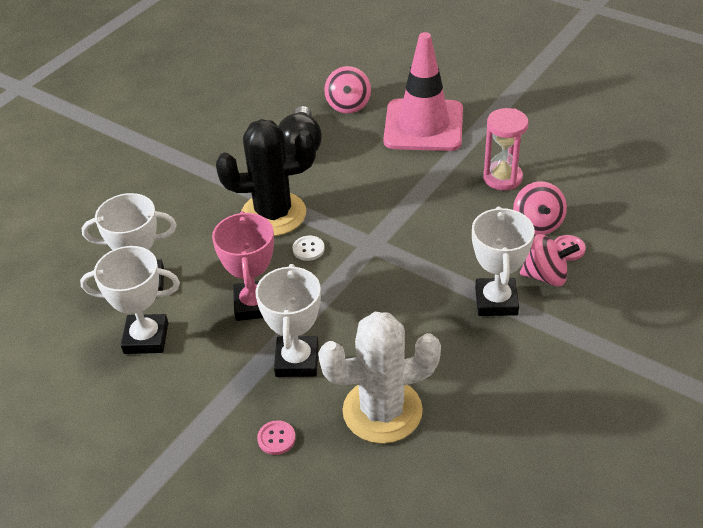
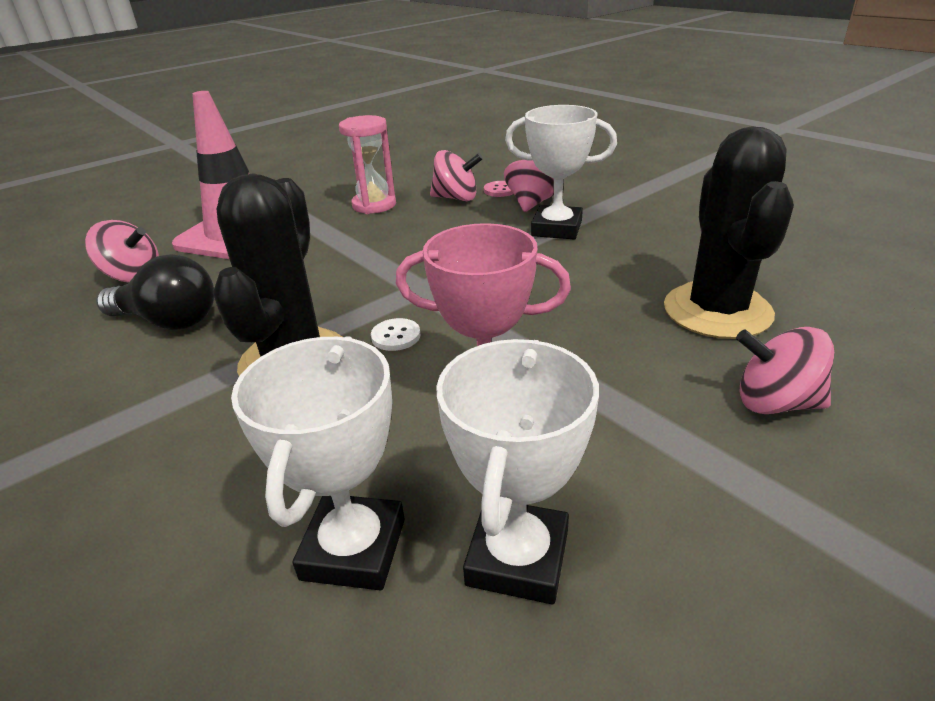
camera: 75 degrees left, 10 degrees down
(276, 438) = (775, 403): pink button -> pink spinning top
(297, 360) = (619, 368): white trophy -> none
(382, 411) = (717, 311): white cactus -> black cactus

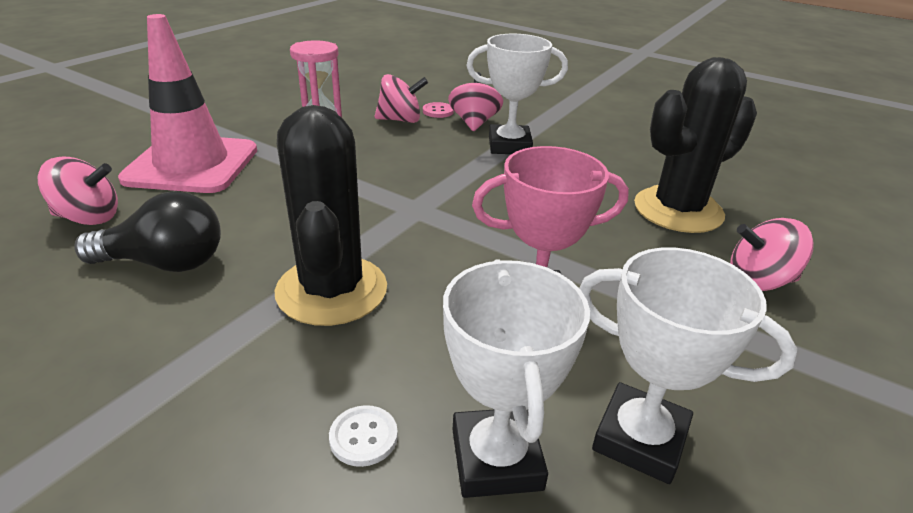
camera: 20 degrees left, 0 degrees up
(396, 336) = (419, 256): white button -> white button (363, 437)
(517, 558) = (640, 439): white trophy -> white trophy turned 60 degrees counterclockwise
(717, 311) = (678, 210): black cactus -> black cactus turned 75 degrees clockwise

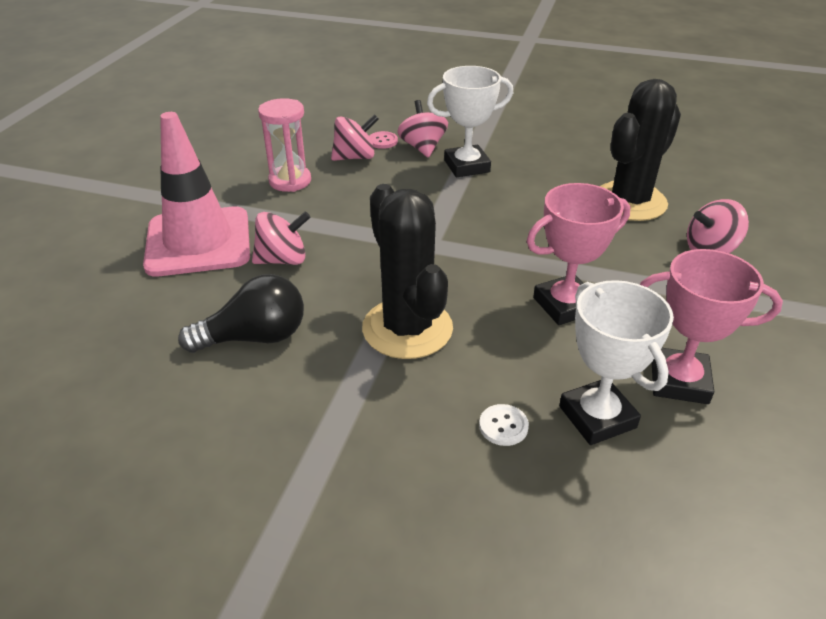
camera: 15 degrees left, 5 degrees up
(88, 217) = (149, 313): pink spinning top -> pink spinning top (283, 260)
(640, 439) = (679, 381): white trophy -> pink trophy

